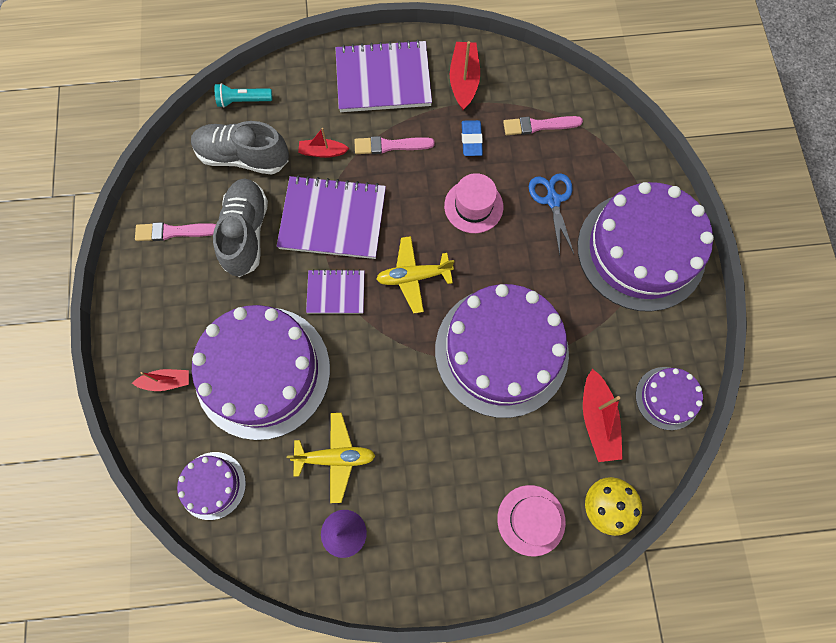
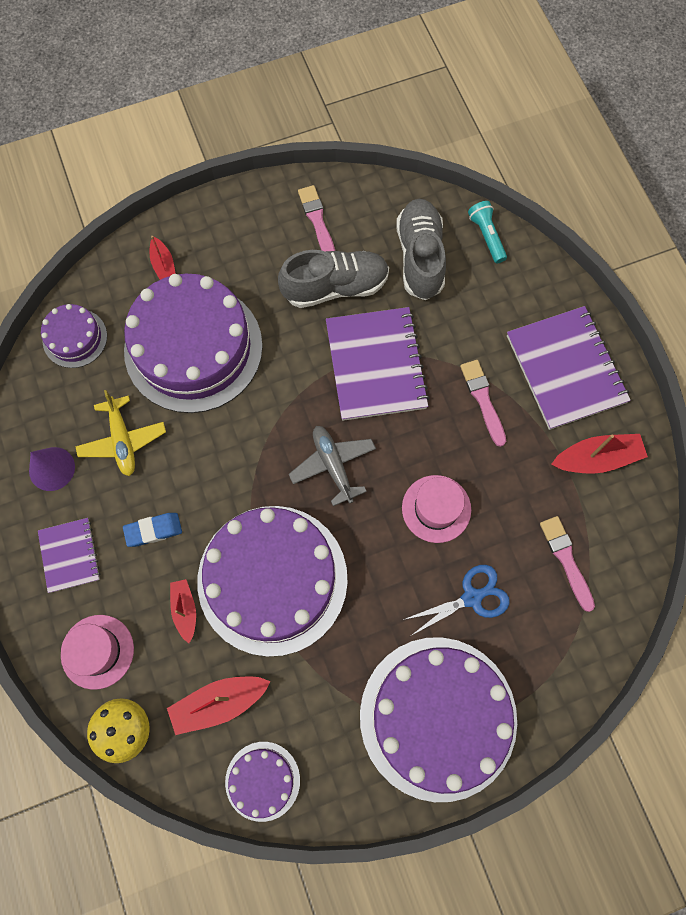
camera: 75 degrees right, 0 degrees up
(323, 152) = (452, 332): red boat -> red boat (185, 610)
(336, 292) = (294, 392): purple notebook -> purple notebook (70, 555)
(413, 277) = (333, 465): yellow plane -> grey plane
(471, 140) = (520, 486): blue eraser -> blue eraser (153, 530)

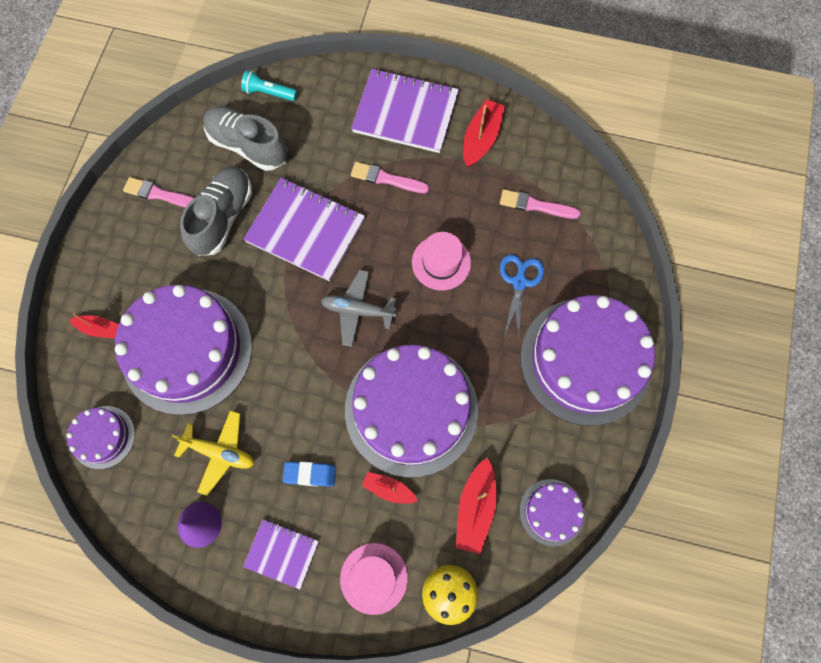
camera: 55 degrees left, 0 degrees up
(153, 530) = (310, 474): blue eraser -> blue eraser turned 75 degrees clockwise

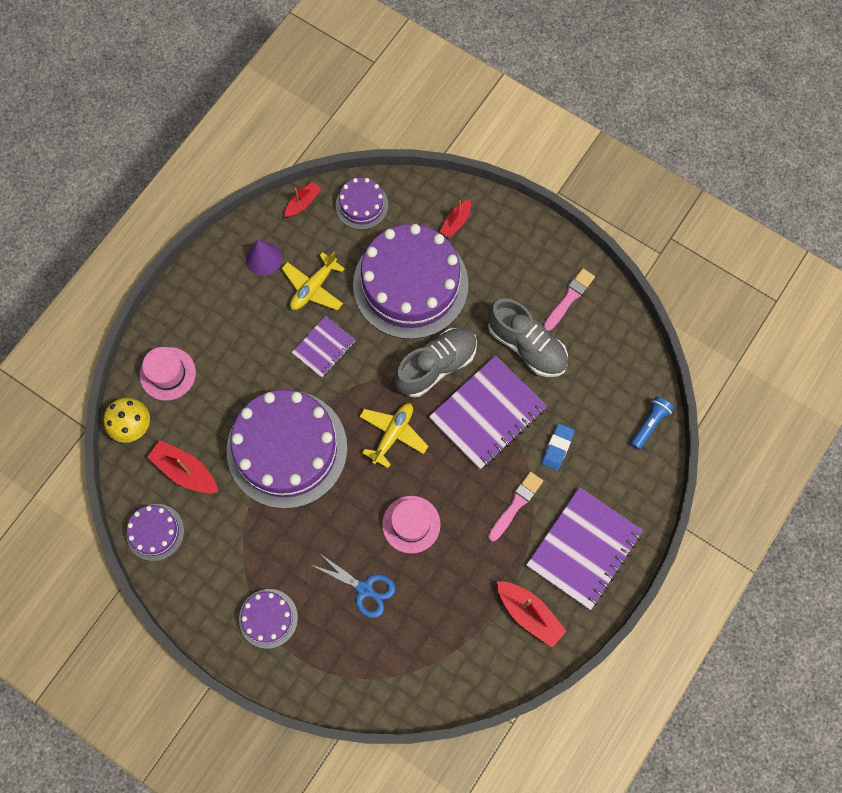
camera: 110 degrees right, 0 degrees up
(248, 146) = (595, 388): grey shoe -> grey shoe (436, 366)
(269, 93) = (649, 424): turquoise flashlight -> blue flashlight
(282, 553) = (216, 312): purple notebook -> purple notebook (323, 347)
(310, 474) = (267, 351): blue eraser -> blue eraser (557, 448)
(358, 310) = (393, 434): grey plane -> yellow plane
(389, 489) = (229, 408): red boat -> red boat (303, 203)
(536, 205) = (437, 638): pink brush -> none
(585, 360) = (268, 618): purple cake -> purple cake, size x0.47

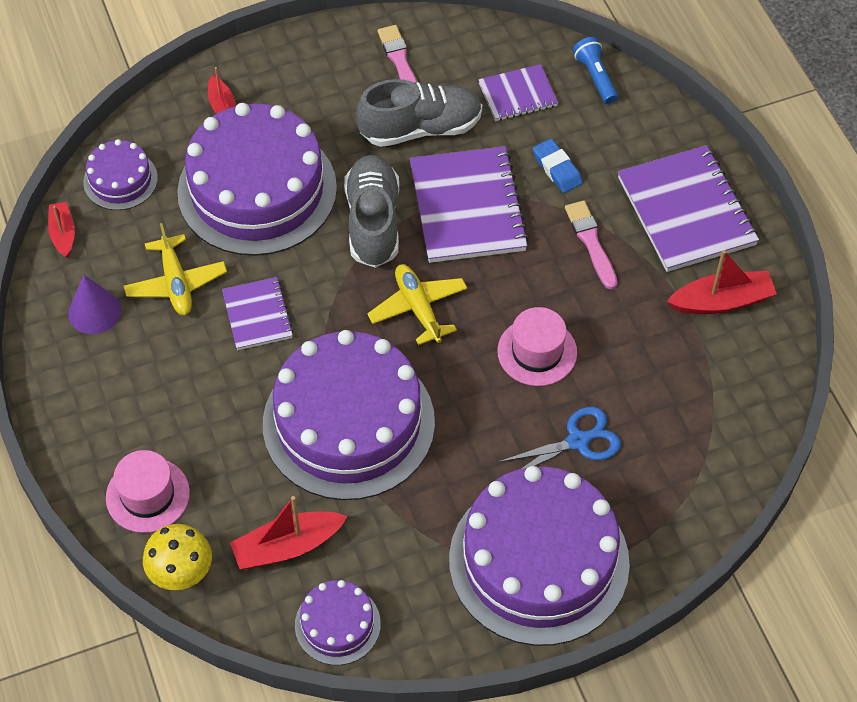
camera: 55 degrees left, 15 degrees down
(268, 618) = (539, 561): purple cake -> purple cake, size x2.14
(598, 386) = (517, 95): none -> purple notebook

